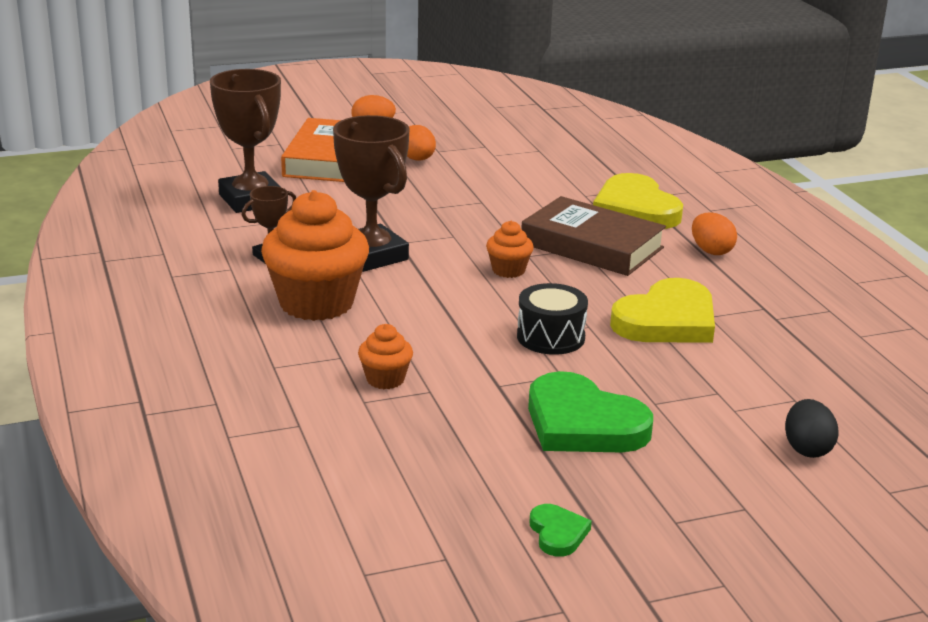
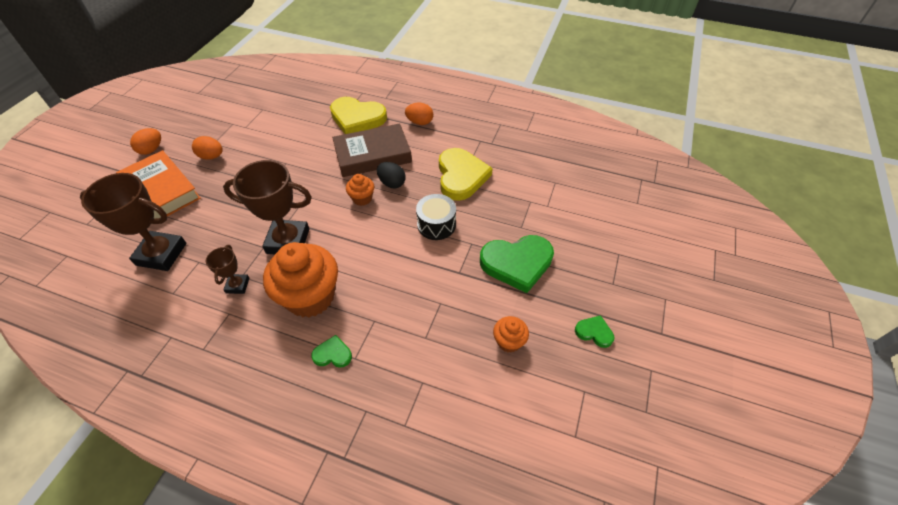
camera: 50 degrees left, 25 degrees up
(261, 350) = (333, 354): none -> green heart
(385, 379) = (413, 315): orange cupcake -> orange cupcake (509, 341)
(807, 449) = (592, 204): black egg -> black egg (392, 183)

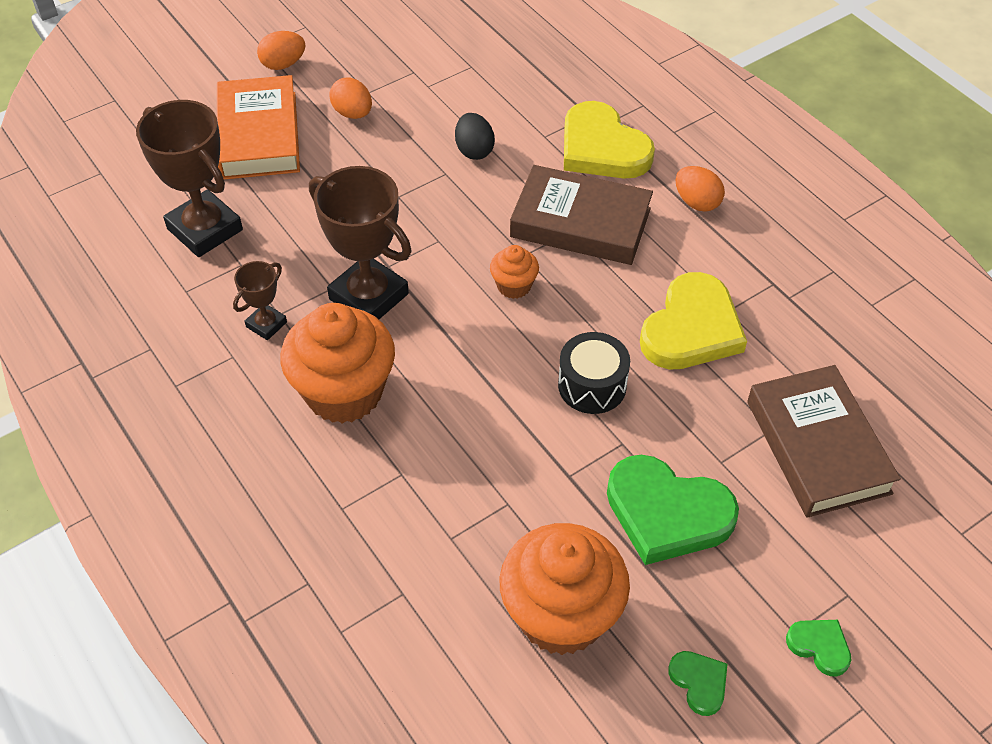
camera: 35 degrees right, 0 degrees up
(333, 354) = (319, 486): green heart -> green heart (819, 646)
(392, 183) = (575, 284): black egg -> black egg (474, 150)
(509, 341) = (561, 615): orange cupcake -> orange cupcake, size x2.12
(554, 198) = (817, 447): none -> brown book

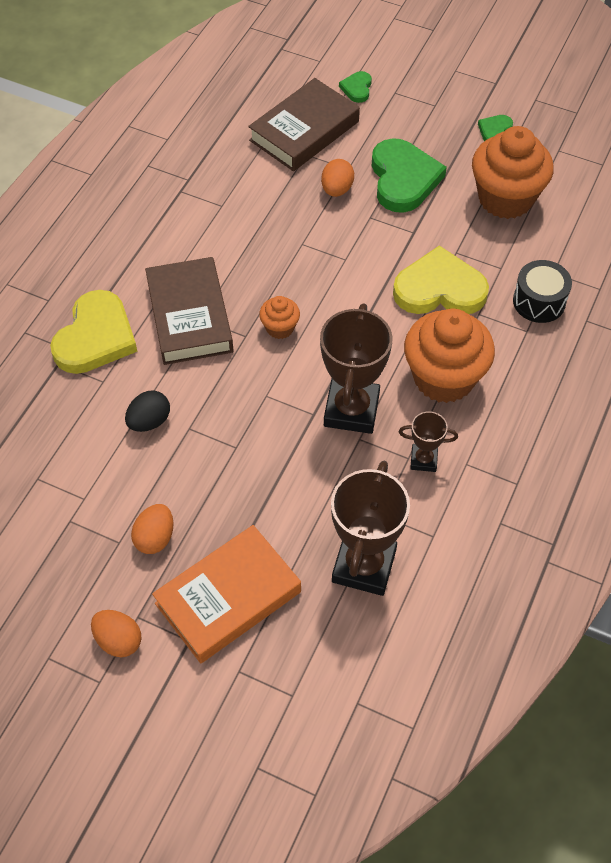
camera: 120 degrees left, 5 degrees up
(592, 385) = (336, 249): black drum -> black drum (539, 301)
(691, 329) = (251, 217): yellow heart -> yellow heart (439, 289)
(697, 202) = (124, 257): orange egg -> orange egg (337, 189)
(819, 646) = (435, 94): green heart -> green heart (357, 88)

